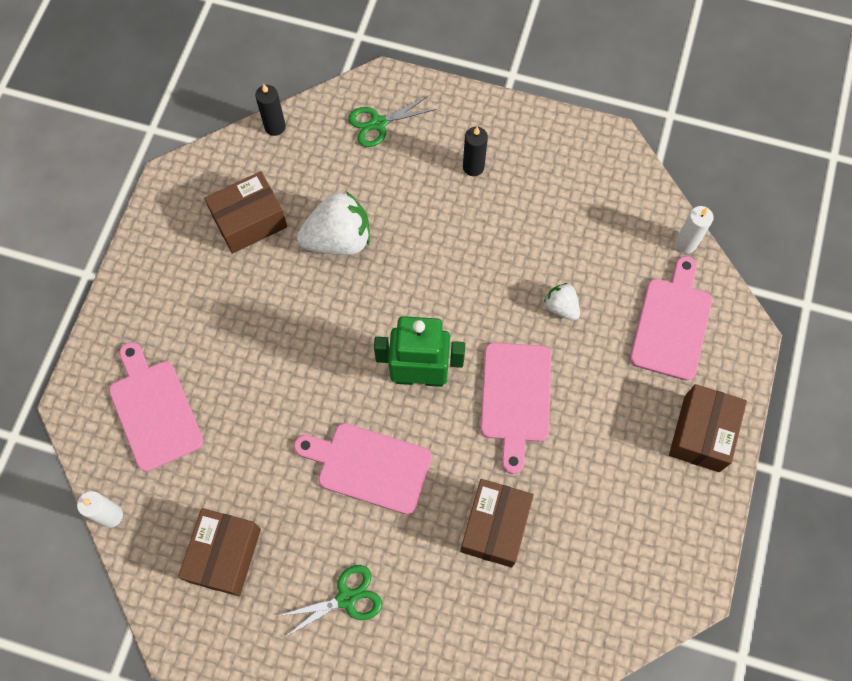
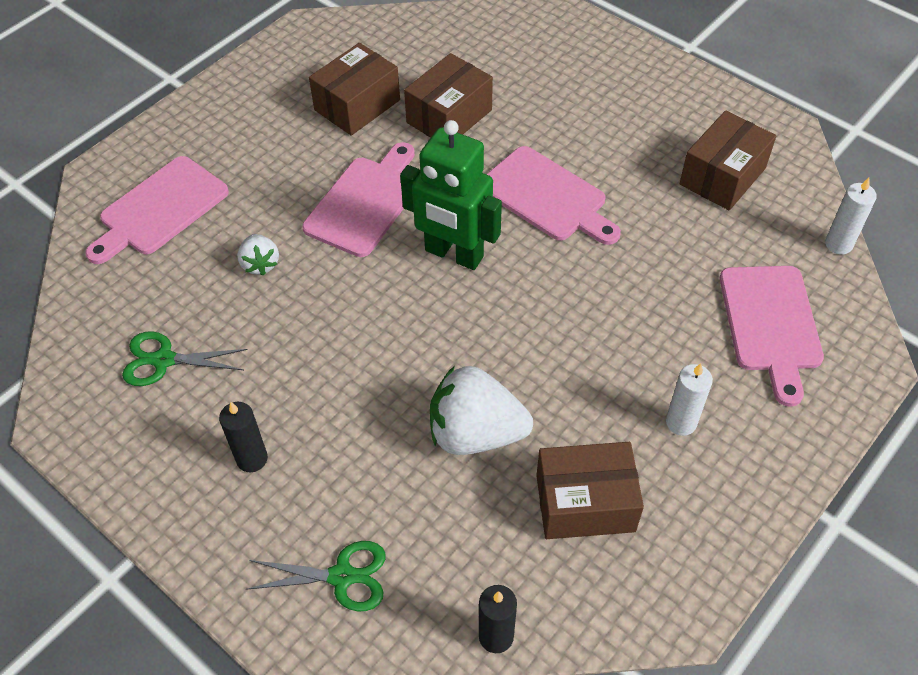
camera: 155 degrees left, 15 degrees down
(346, 598) = (614, 112): green scissors -> green scissors (164, 360)
(686, 243) = (77, 276): white candle -> white candle (681, 422)
(701, 433) = (210, 118): brown box -> brown box (357, 105)

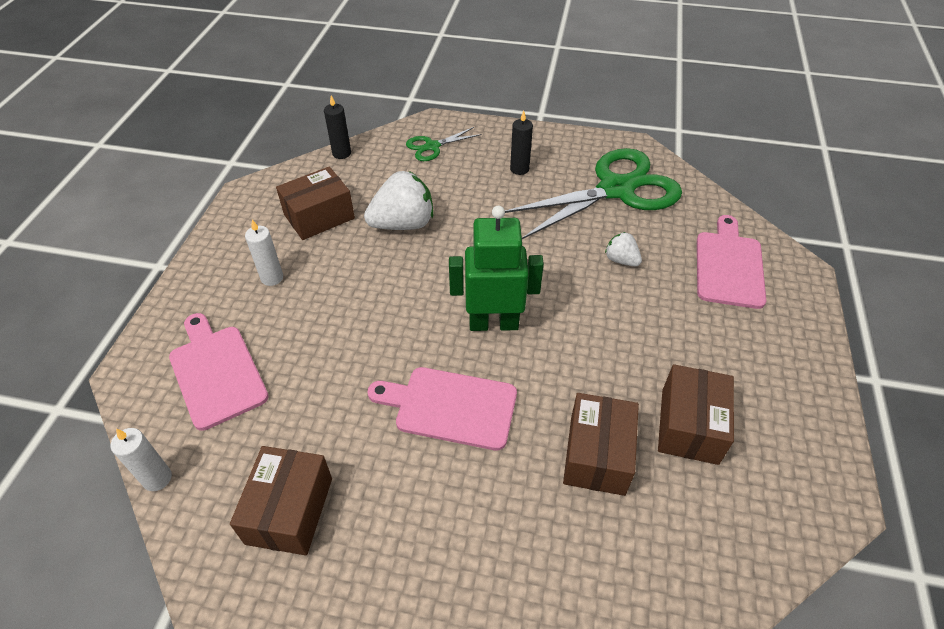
camera: 150 degrees right, 5 degrees down
(164, 360) = (616, 189): green scissors -> green scissors, size x2.21
(365, 202) = (593, 335): pink cutting board -> none

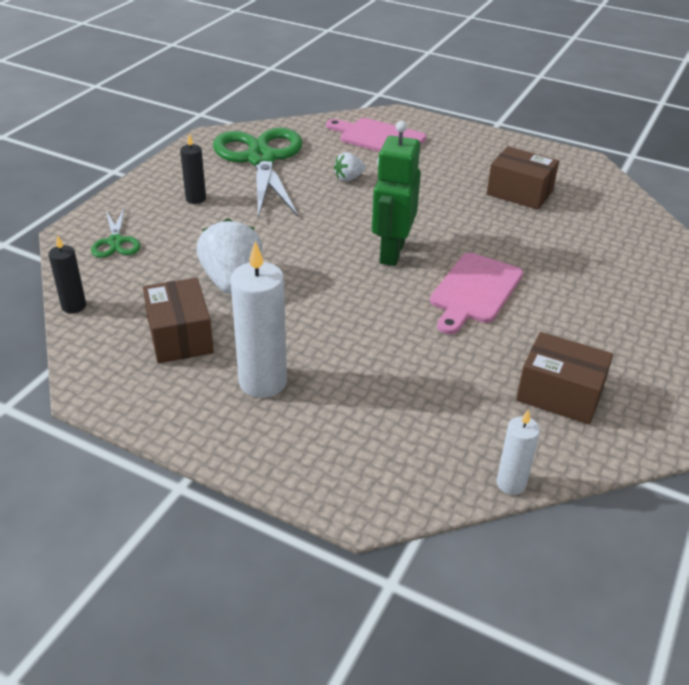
camera: 75 degrees left, 10 degrees down
(216, 372) = (386, 434): pink cutting board -> none
(272, 278) = (263, 382): white candle -> white candle, size x1.80
(597, 455) = (535, 234): brown box -> none

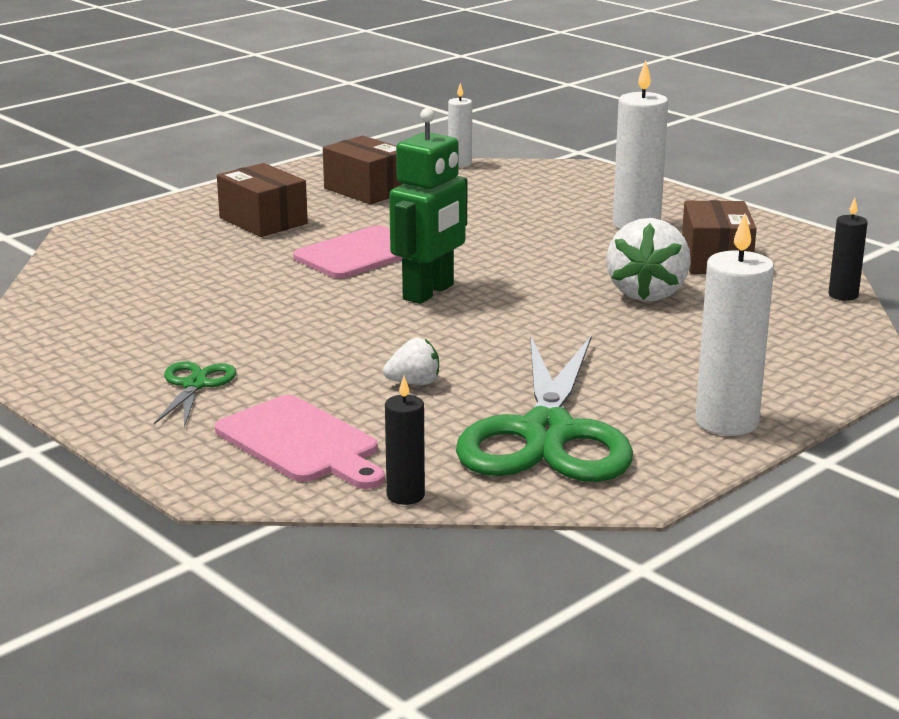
camera: 160 degrees left, 15 degrees down
(116, 242) = (802, 348): green scissors -> green scissors (195, 385)
(166, 180) = (726, 422): none -> white candle
(196, 199) = (679, 386): black candle -> black candle (405, 495)
(519, 193) = (174, 330): brown box -> brown box (263, 221)

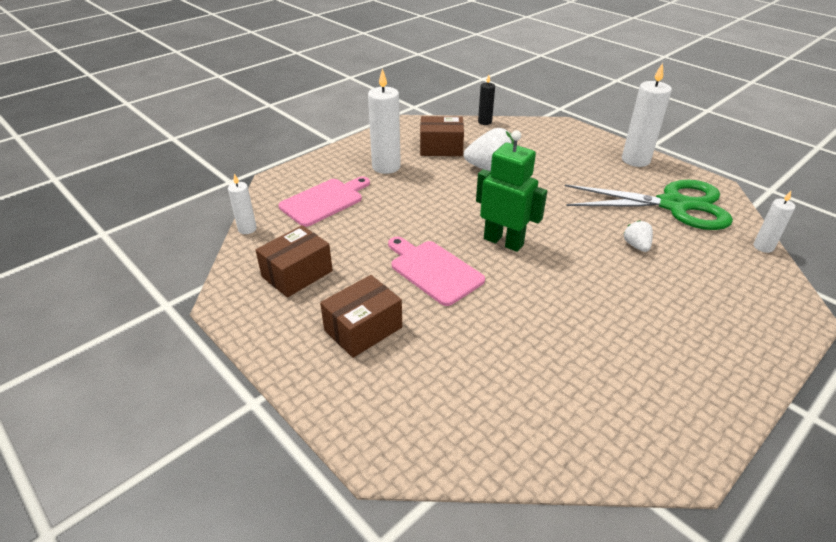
camera: 90 degrees left, 15 degrees up
(195, 385) = (682, 337): green scissors -> none
(301, 443) = (731, 284): pink cutting board -> pink cutting board (324, 201)
(405, 495) = (763, 247): black candle -> white candle

